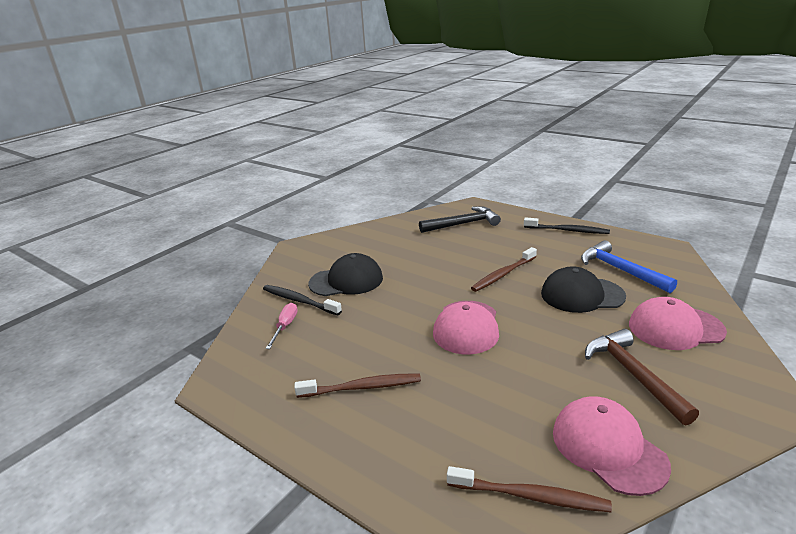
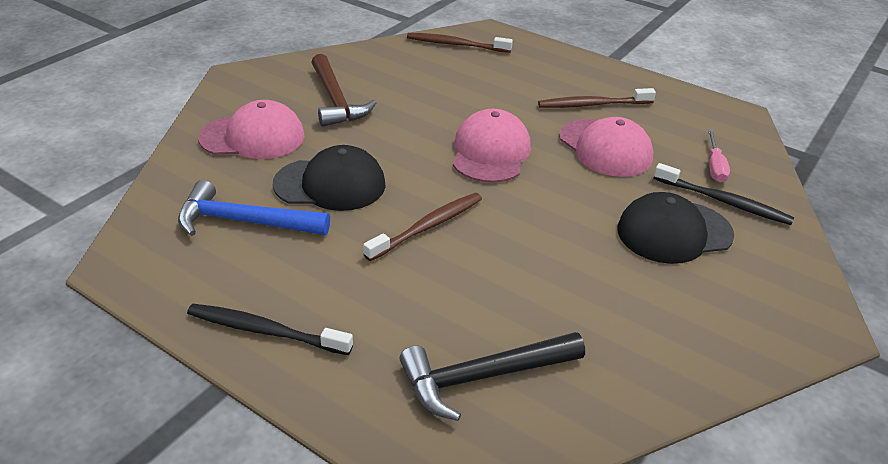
camera: 175 degrees right, 10 degrees up
(608, 448) = (391, 61): pink cap -> pink cap (605, 148)
(620, 270) = (245, 222): blue hammer -> blue hammer turned 135 degrees clockwise

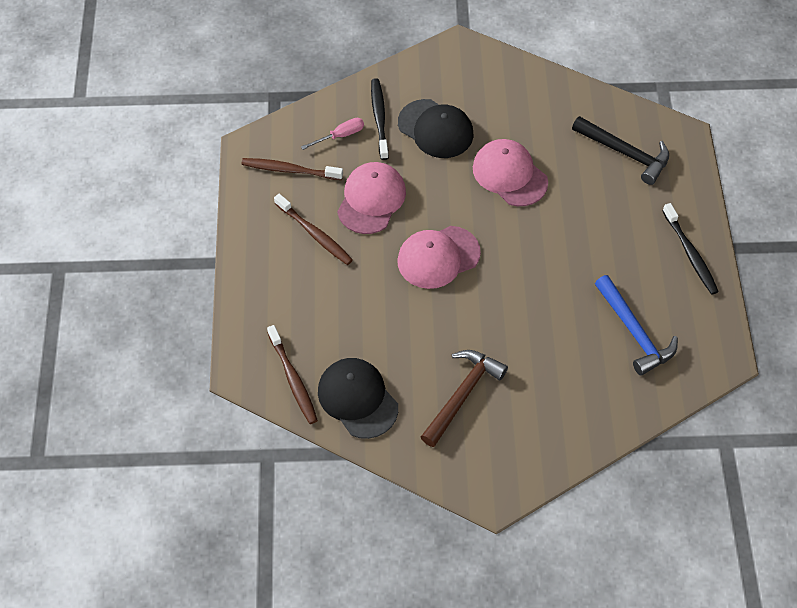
camera: 125 degrees left, 20 degrees up
(253, 137) = (557, 405): pink cap -> pink cap (509, 175)
(330, 184) = (558, 318): black cap -> black cap (357, 399)
(428, 227) = (546, 241): brown toothbrush -> brown toothbrush (289, 170)

